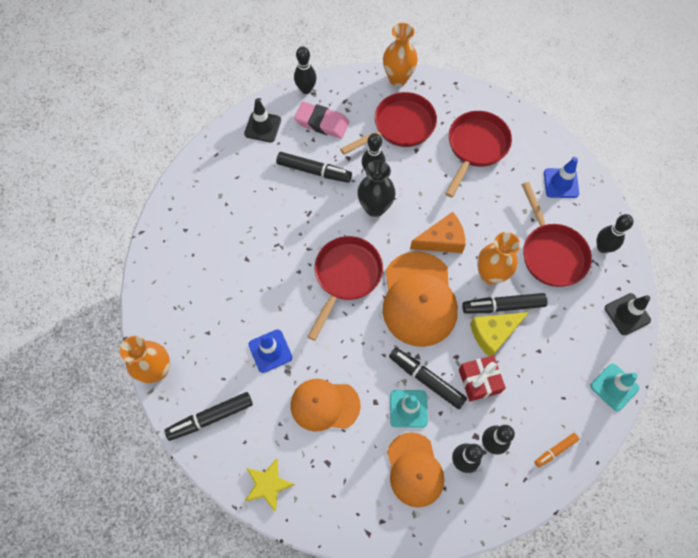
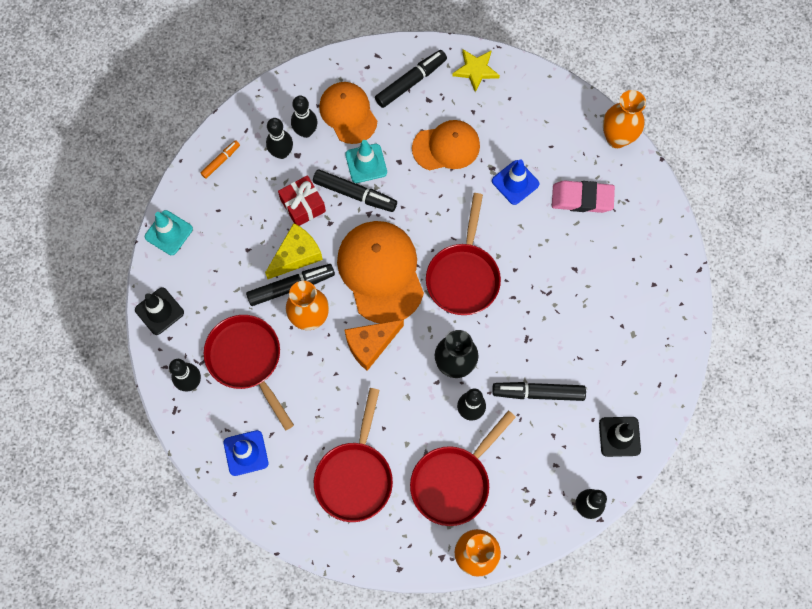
camera: 165 degrees right, 5 degrees up
(210, 417) = (548, 110): black marker -> black marker (411, 82)
(322, 123) = (550, 461): pink eraser -> pink eraser (582, 198)

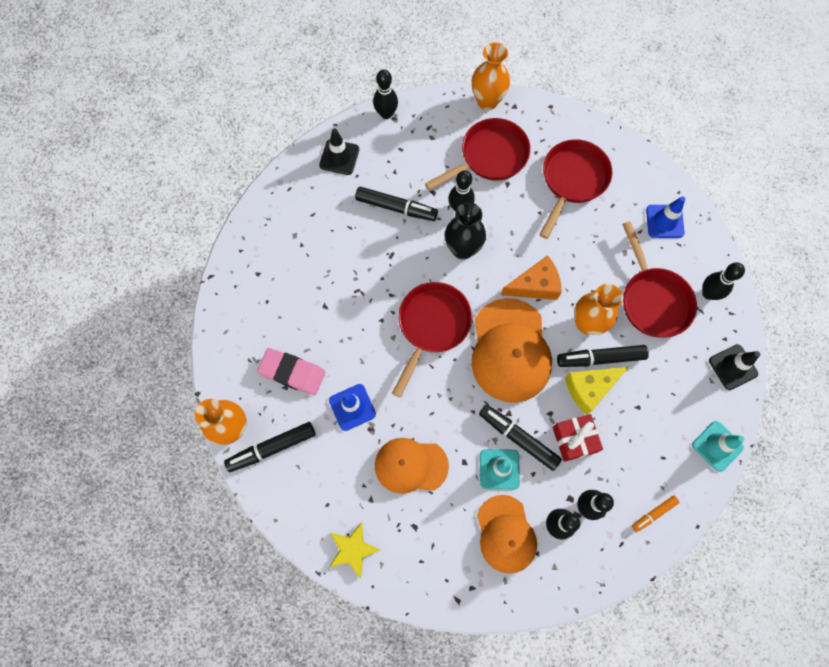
camera: 165 degrees left, 0 degrees up
(411, 82) = (428, 554): black marker -> black marker (272, 448)

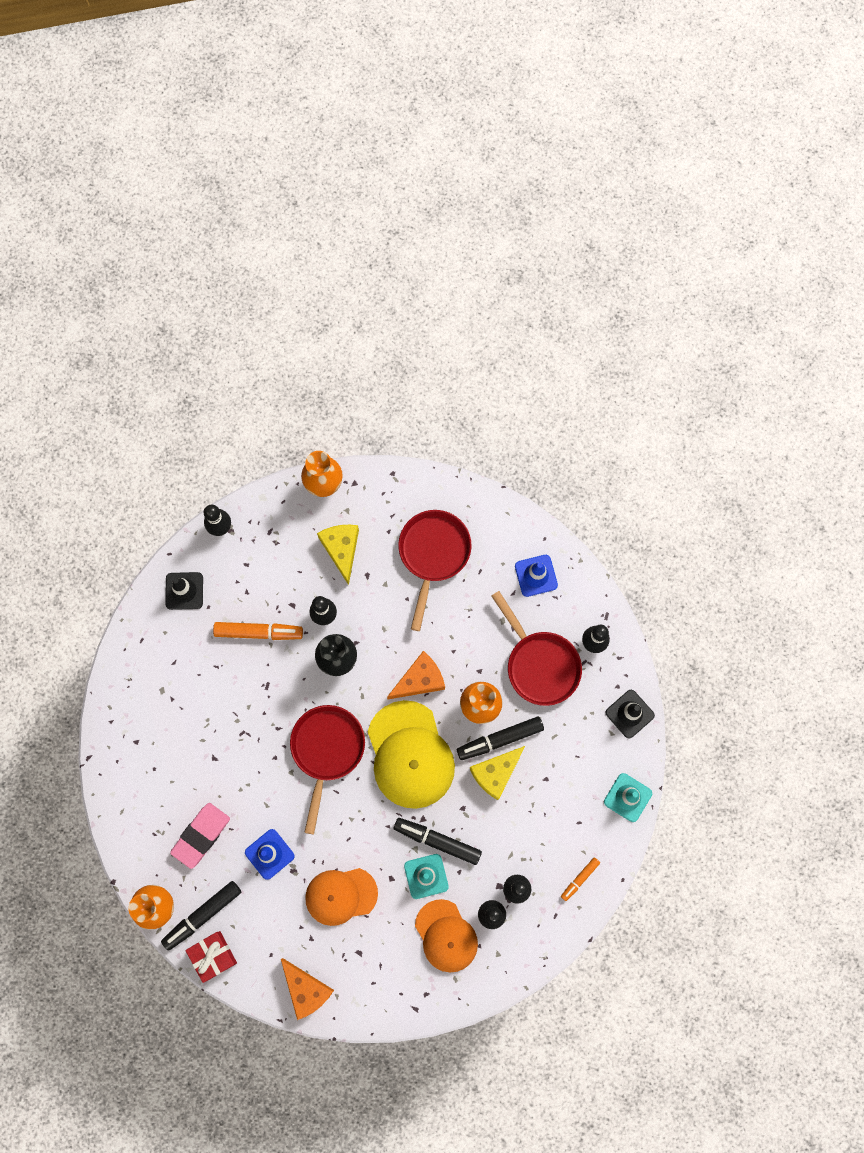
camera: 15 degrees left, 5 degrees up
(292, 373) = (201, 835): pink eraser -> pink eraser turned 60 degrees counterclockwise
(352, 549) = (306, 990): yellow star -> orange cheese
(396, 207) = (258, 632): black marker -> orange marker
(489, 157) = (341, 549): red pan -> yellow cheese
(510, 350) = (410, 755): orange cap -> yellow cap
(574, 439) = (491, 828): red gift -> red gift (213, 956)

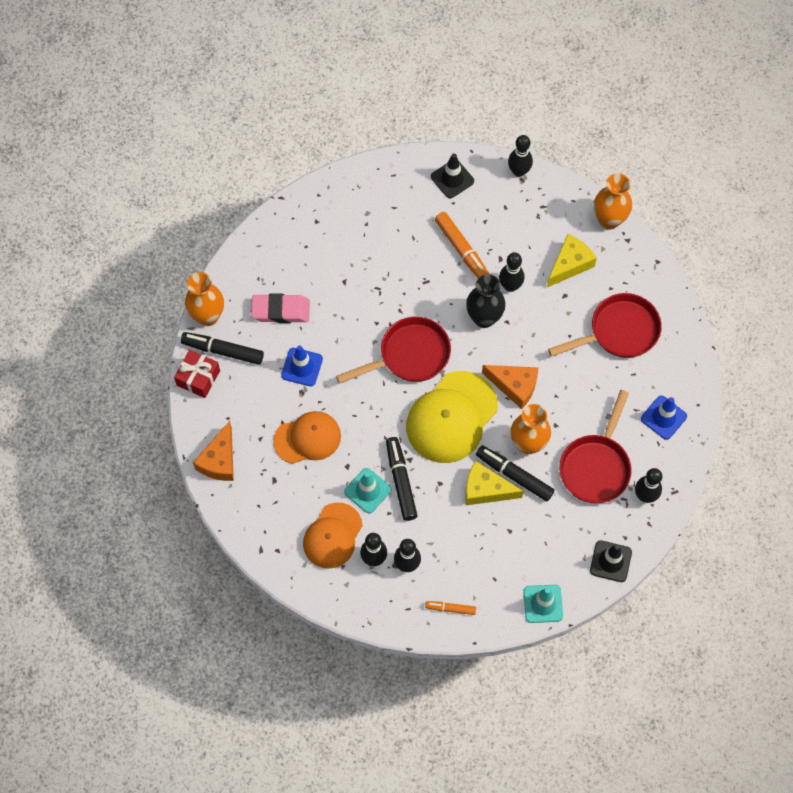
camera: 55 degrees right, 10 degrees down
(341, 895) = (307, 438): orange cap -> orange cap turned 120 degrees clockwise

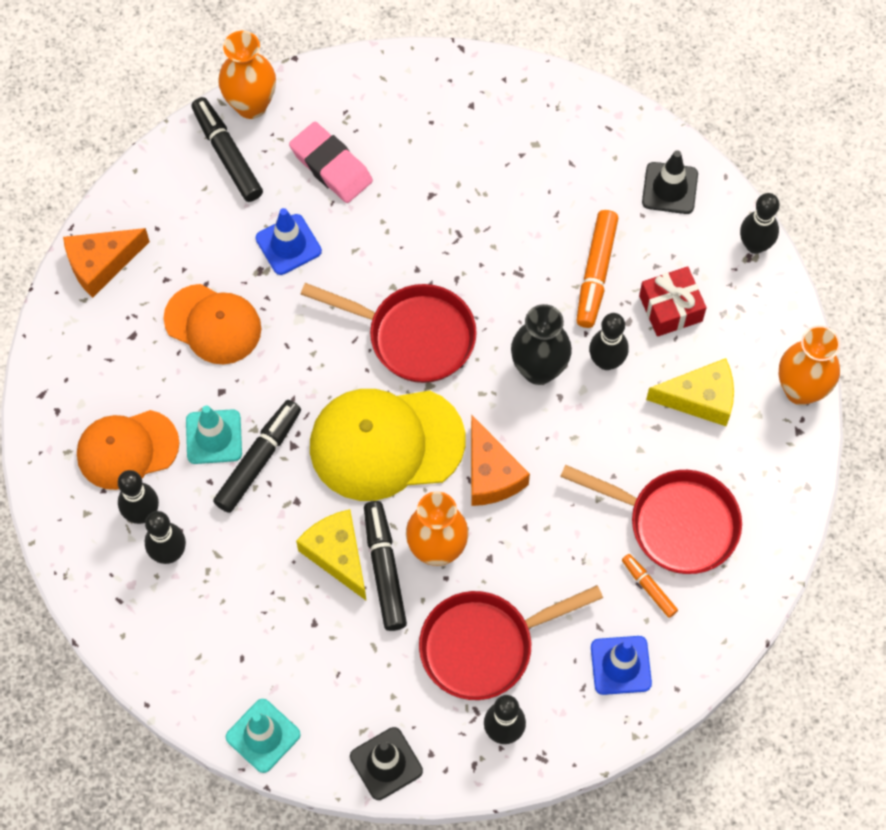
camera: 45 degrees right, 0 degrees up
(198, 378) = (172, 160): red gift -> red gift (670, 308)
(450, 608) = (162, 643): orange marker -> orange marker (649, 587)

